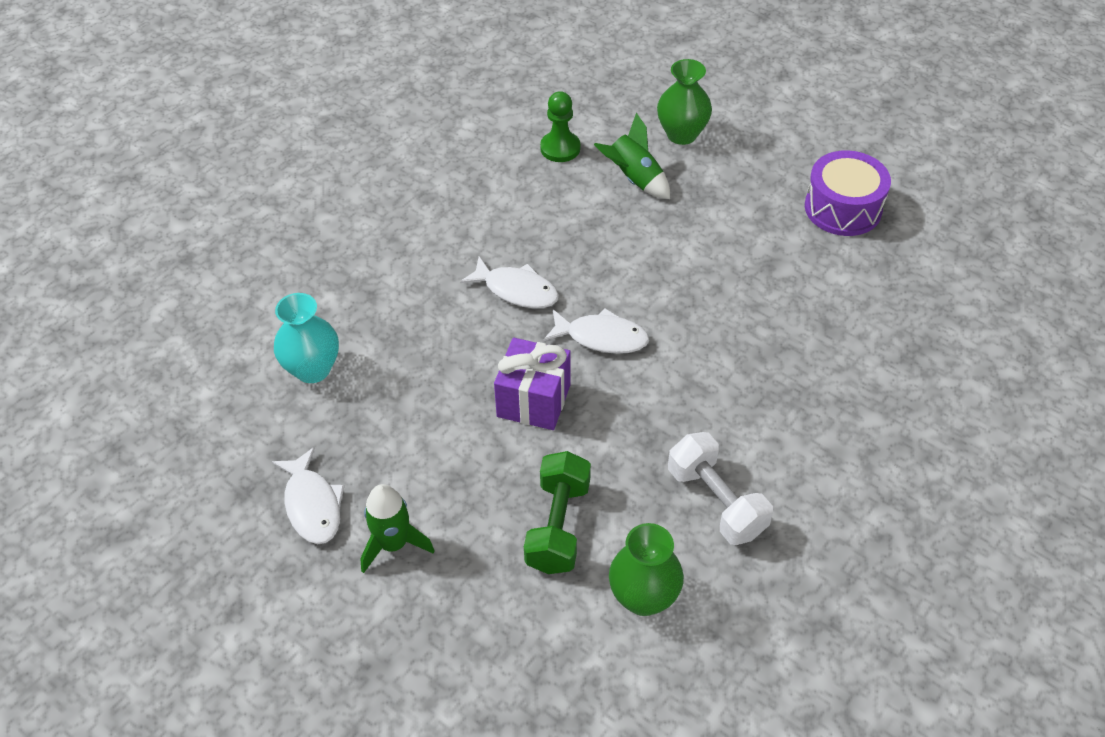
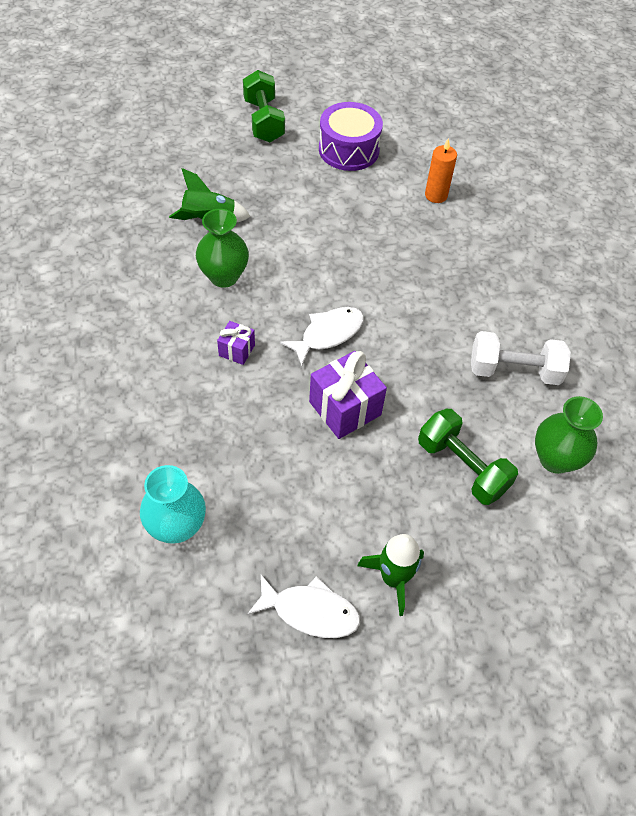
camera: 55 degrees left, 5 degrees up
(516, 290) = (237, 350): white fish -> purple gift
(560, 148) = (133, 236): green pawn -> none
(681, 134) = (199, 171): green vase -> green vase (224, 276)
(798, 131) = (263, 121): none -> green dumbbell
(870, 306) = (436, 195): none -> orange candle

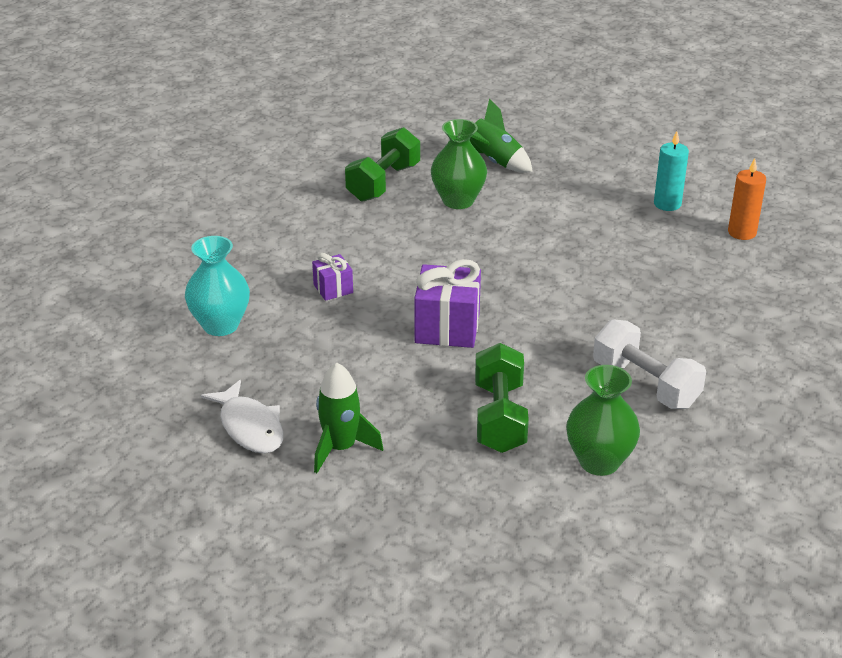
camera: 45 degrees right, 20 degrees down
(237, 350) = (406, 249): purple gift -> purple gift (333, 289)
(263, 121) = (635, 117): green dumbbell -> green dumbbell (383, 183)
(328, 334) = (499, 276): white fish -> none
(348, 150) = (694, 167): purple drum -> none
(366, 195) = (667, 204): none -> turquoise candle

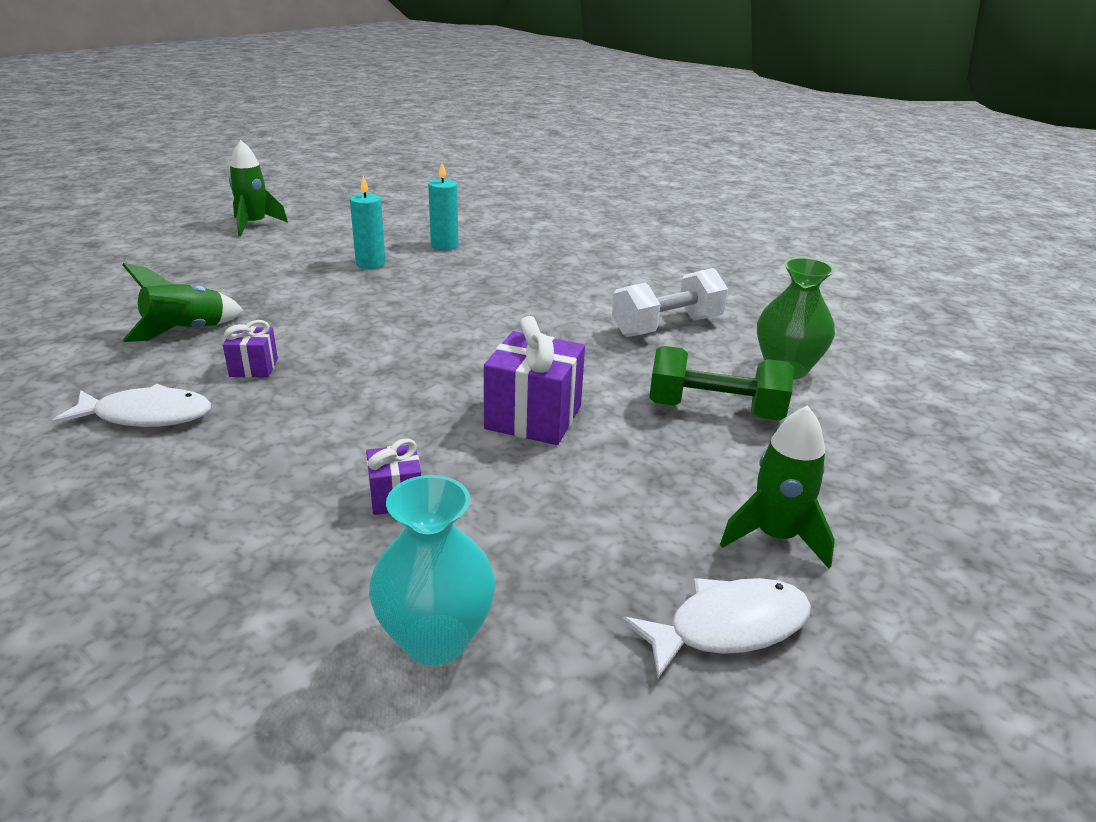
camera: 80 degrees left, 5 degrees down
(383, 183) = (147, 415): green dumbbell -> white fish
(458, 201) = (254, 368): green vase -> purple gift
(706, 129) = (254, 225): none -> green rocket
(742, 232) = (444, 245): orange candle -> turquoise candle

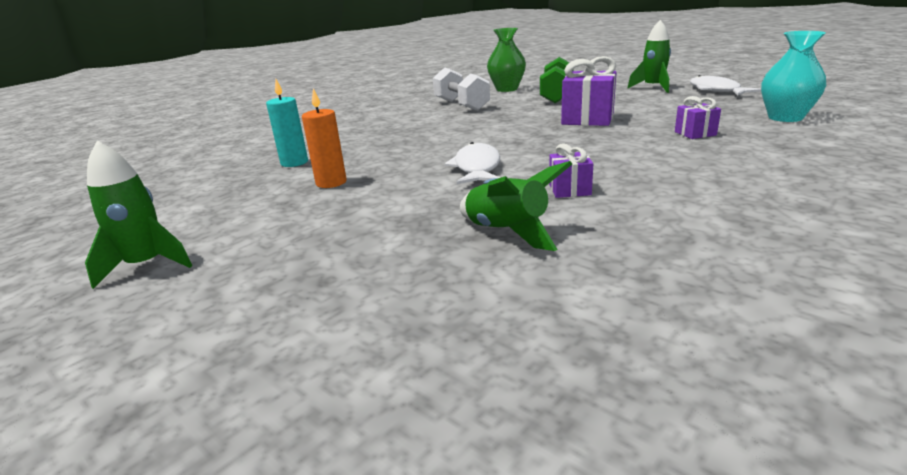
camera: 85 degrees left, 5 degrees down
(147, 415) = (678, 210): white fish -> white fish (477, 168)
(370, 263) = (331, 183): turquoise candle -> orange candle

